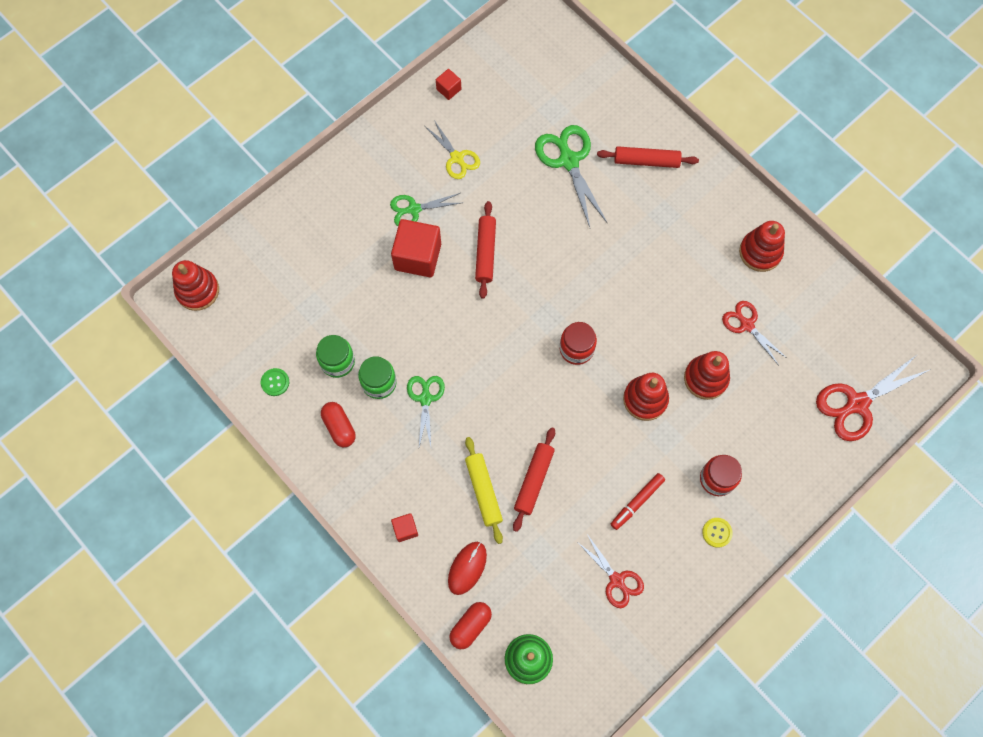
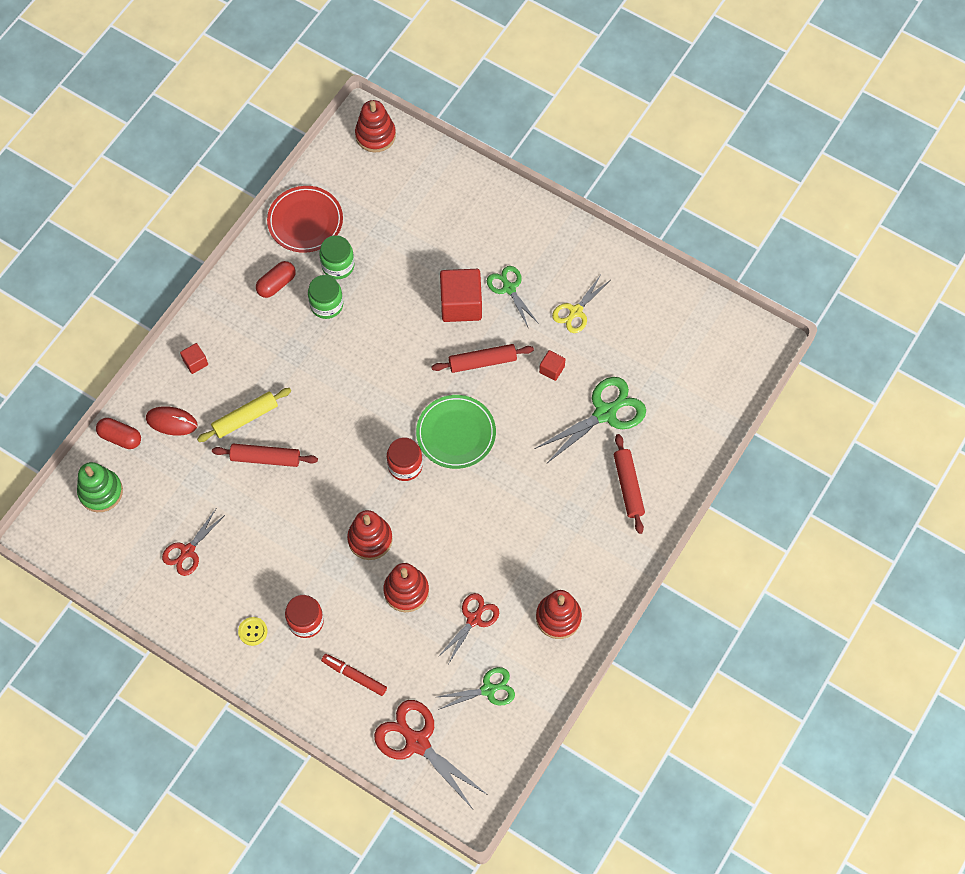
camera: 75 degrees right, 5 degrees down
(275, 382) = (305, 221): green button -> red plate
(425, 398) = (321, 347): green scissors -> green scissors (488, 689)
(448, 89) = (649, 285): red cube -> red cube (551, 369)
(554, 295) = (456, 433): none -> green plate
(637, 502) = (266, 553): red marker -> red marker (354, 676)

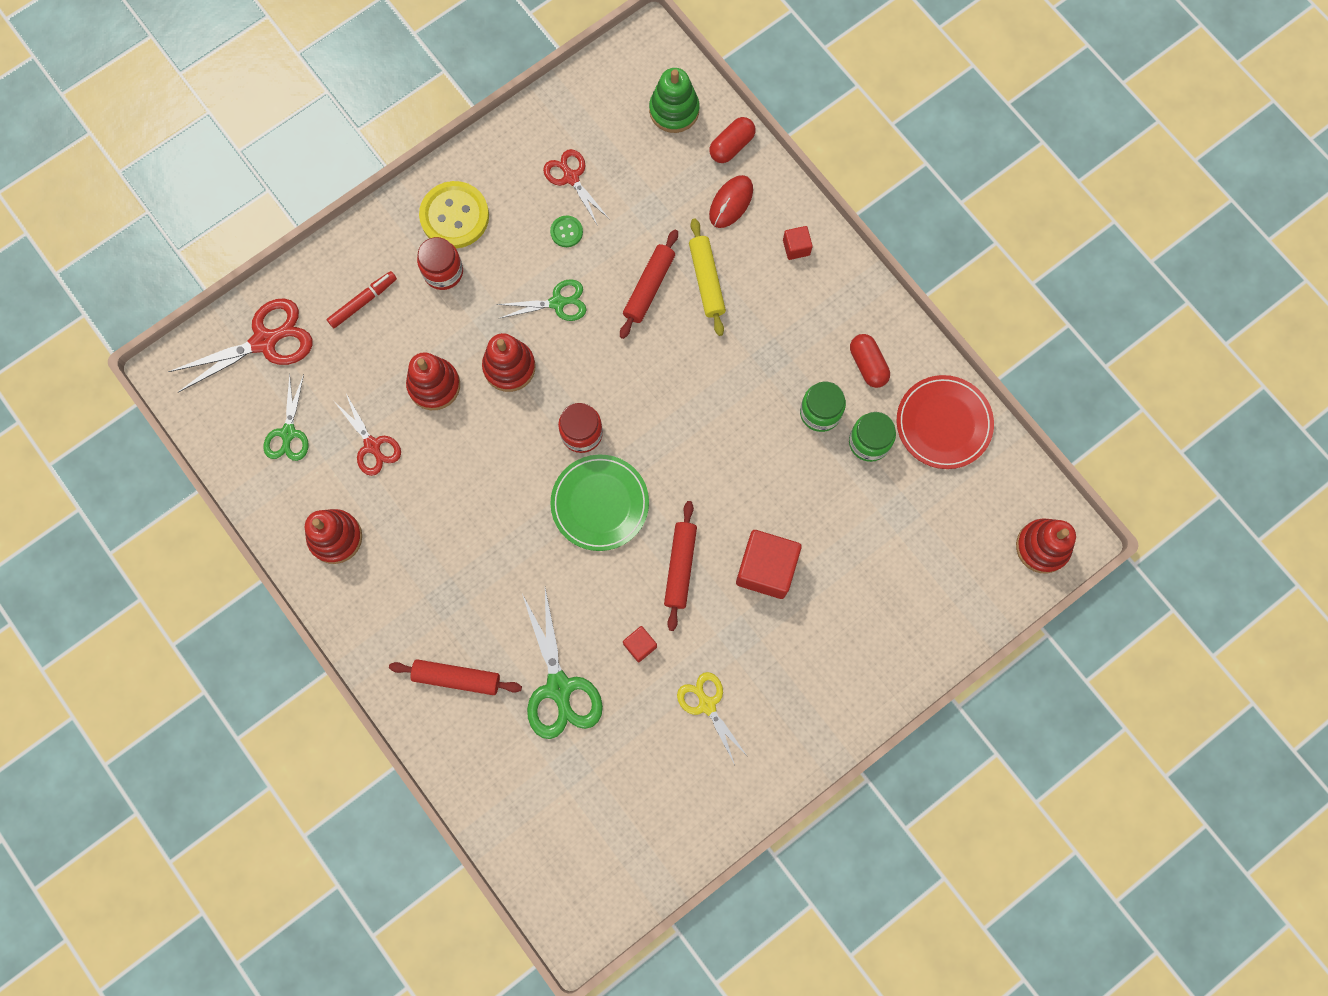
camera: 110 degrees right, 10 degrees up
(238, 537) = (566, 232): none -> green button
(253, 631) = (454, 216): yellow button -> yellow button, size x2.12
(509, 288) = (768, 634): green scissors -> green scissors (558, 303)

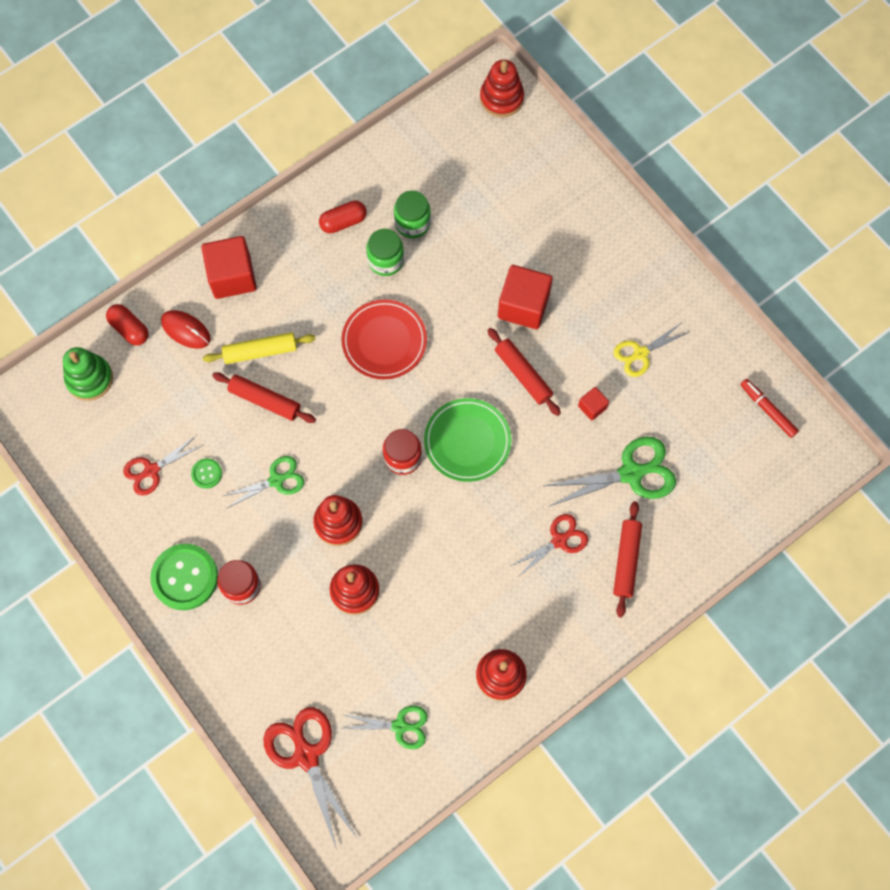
camera: 90 degrees left, 5 degrees down
(363, 302) = (269, 661): red marker -> red marker (767, 410)
(372, 446) = (413, 645): red scissors -> red scissors (559, 540)
(454, 216) = (185, 577): yellow button -> green button
(558, 303) = (277, 480): green scissors -> green scissors turned 75 degrees clockwise
(680, 567) = (523, 374): red rolling pin -> red rolling pin turned 45 degrees clockwise
(796, 247) = (232, 276): red cube -> red cube, size x2.06
(943, 423) = (396, 165): red plate -> red plate (384, 341)

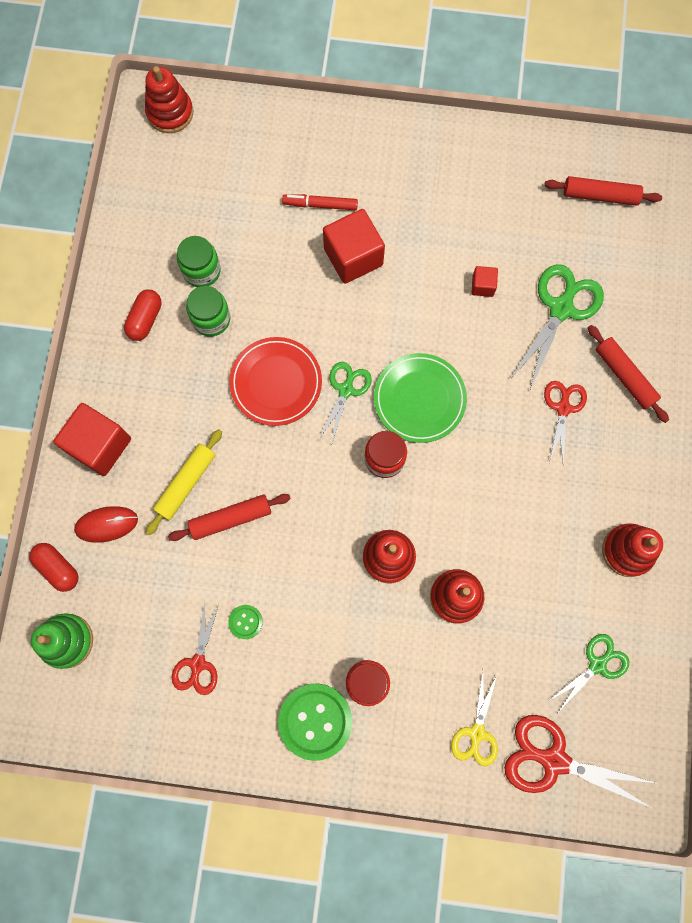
camera: 45 degrees left, 5 degrees up
(129, 329) = (58, 568): red capsule -> red capsule turned 45 degrees clockwise
(277, 480) = (306, 571): green scissors -> green scissors (346, 389)
(523, 374) = (407, 309): red rolling pin -> red rolling pin (600, 195)
(640, 354) = (475, 214): yellow scissors -> yellow scissors (476, 733)
(767, 410) = (605, 172): red marker -> red marker (320, 205)

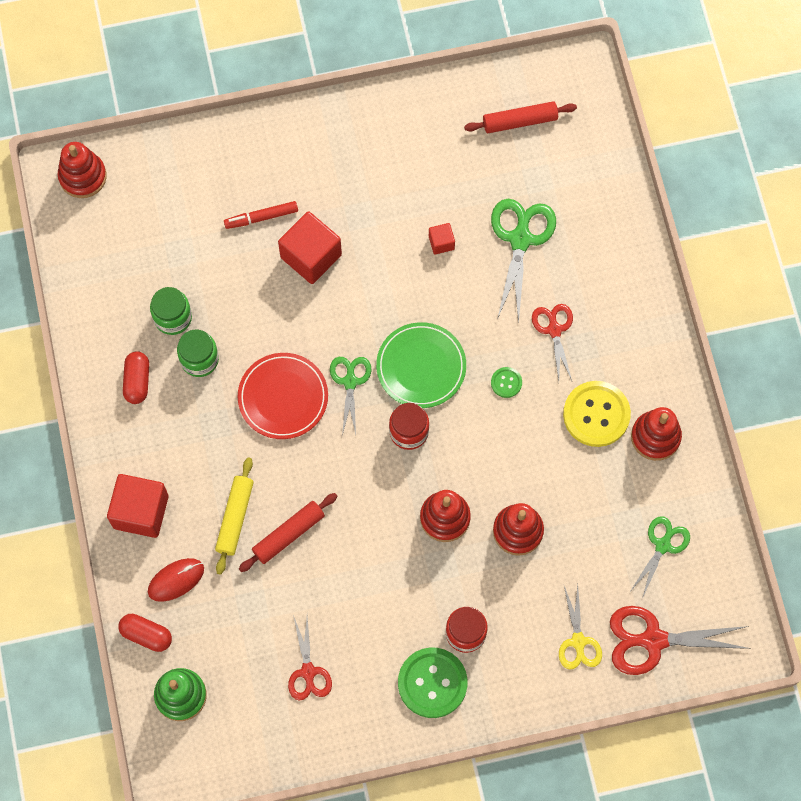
camera: 20 degrees left, 5 degrees down
(245, 622) = (337, 620): green button -> green button (506, 383)
(575, 507) = (596, 414): none -> yellow button
(624, 376) = (599, 281): red rolling pin -> none

